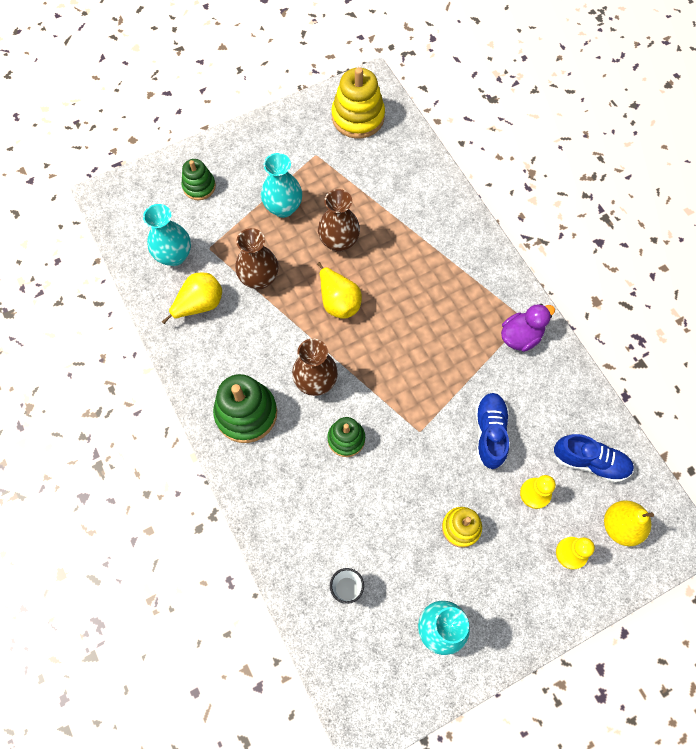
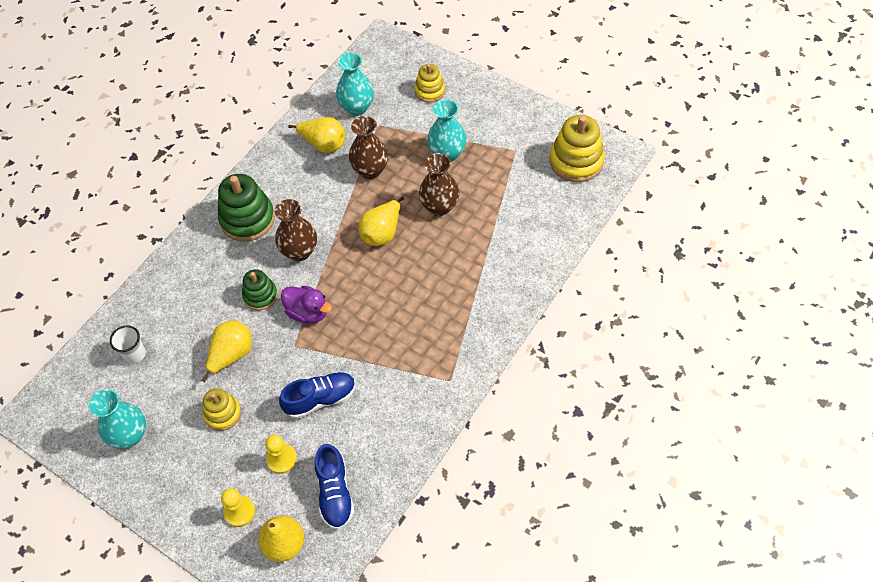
camera: 65 degrees right, 10 degrees down
(199, 186) = (430, 91): green stacking toy -> yellow stacking toy
(399, 493) = (231, 355): none -> yellow pear
(520, 336) = (430, 384): purple duck -> purple duck (308, 312)

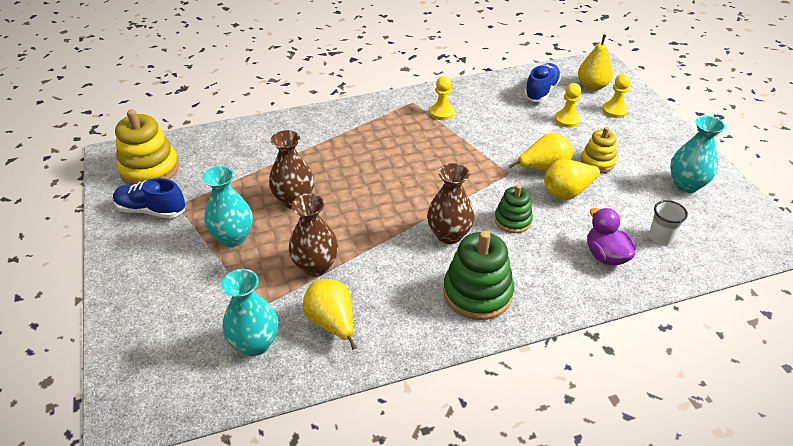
camera: 145 degrees left, 15 degrees down
(308, 312) = (480, 187): purple duck -> purple duck (605, 255)
(320, 399) = (514, 135): blue shoe -> blue shoe (151, 210)
(382, 233) = (363, 208): yellow pear -> yellow pear (543, 169)
(410, 384) = (442, 113): none -> yellow pawn
(430, 91) = (165, 310): yellow stacking toy -> none

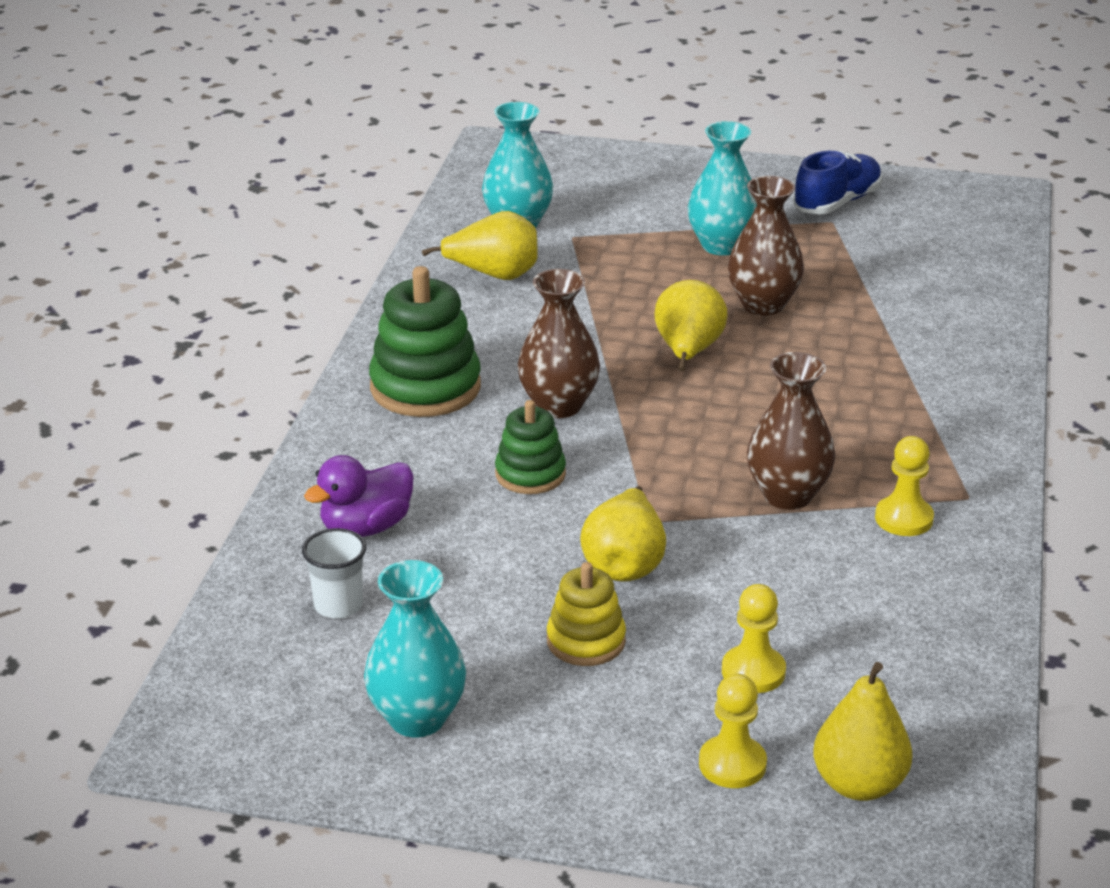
camera: 120 degrees right, 10 degrees down
(150, 169) = (941, 215): yellow stacking toy -> none
(316, 266) = (604, 288): brown vase -> brown vase (787, 495)
(541, 91) = (893, 689): blue shoe -> none
(568, 192) = (538, 561): yellow pear -> yellow pear (688, 352)
(605, 255) = (366, 527): purple duck -> purple duck turned 135 degrees clockwise

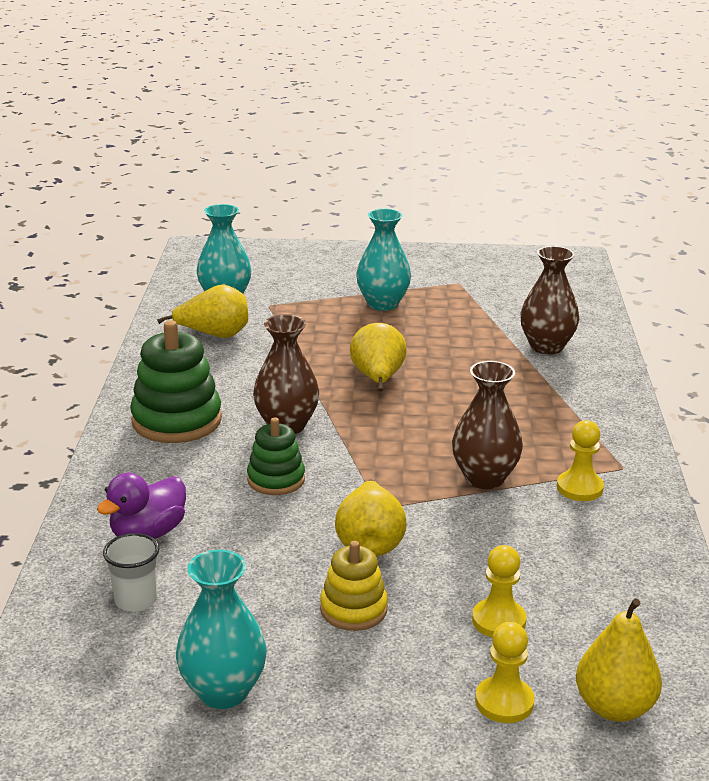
camera: 10 degrees left, 5 degrees down
(763, 305) = (425, 342): brown vase -> brown vase (546, 347)
(837, 203) = (458, 270): blue shoe -> none

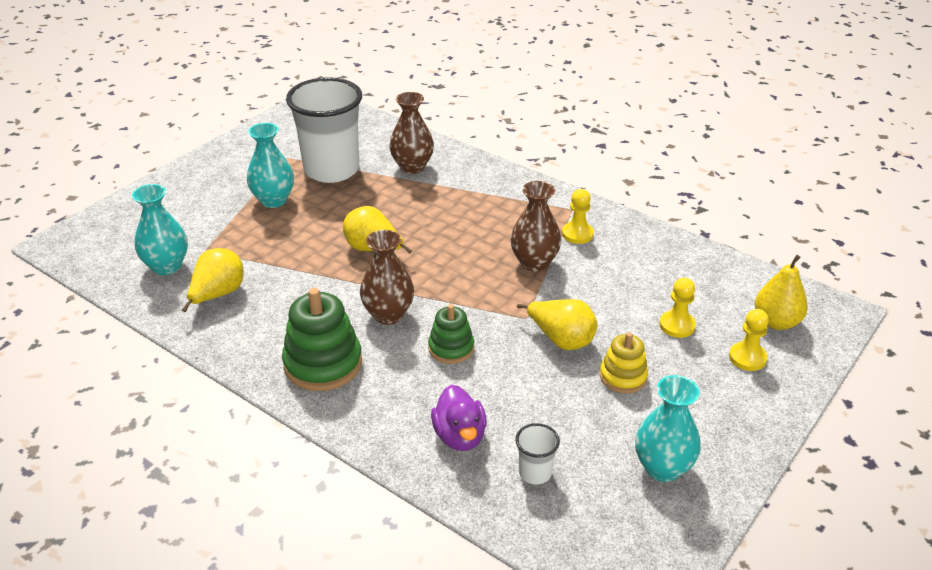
camera: 55 degrees left, 10 degrees up
(473, 310) = (331, 170): none -> white cup

